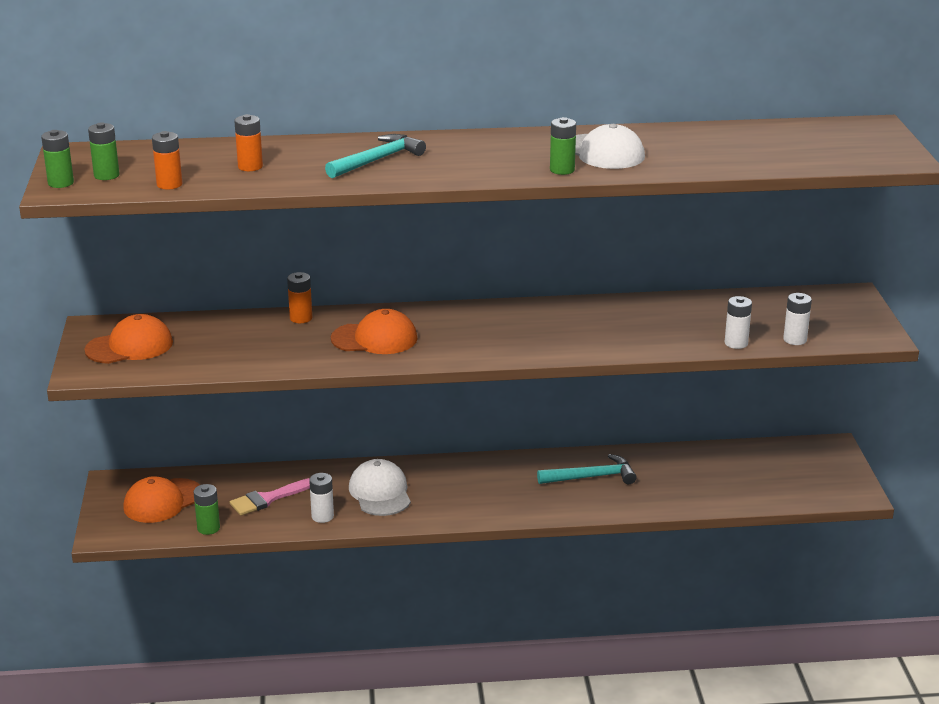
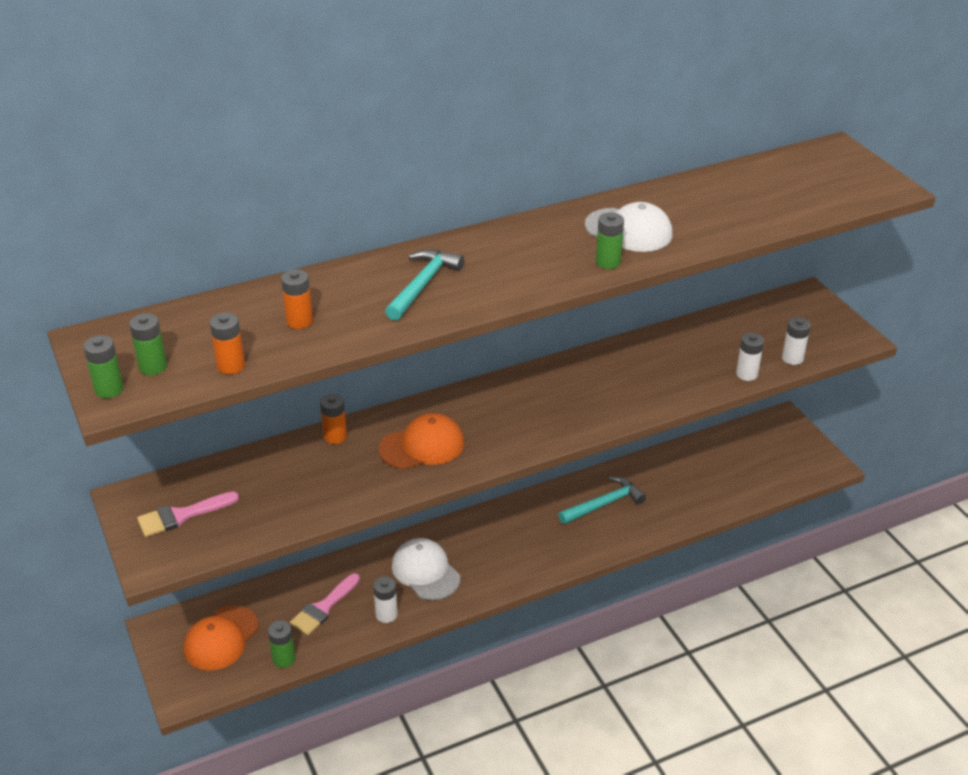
camera: 20 degrees left, 10 degrees up
(130, 346) = (181, 515): orange cap -> pink brush

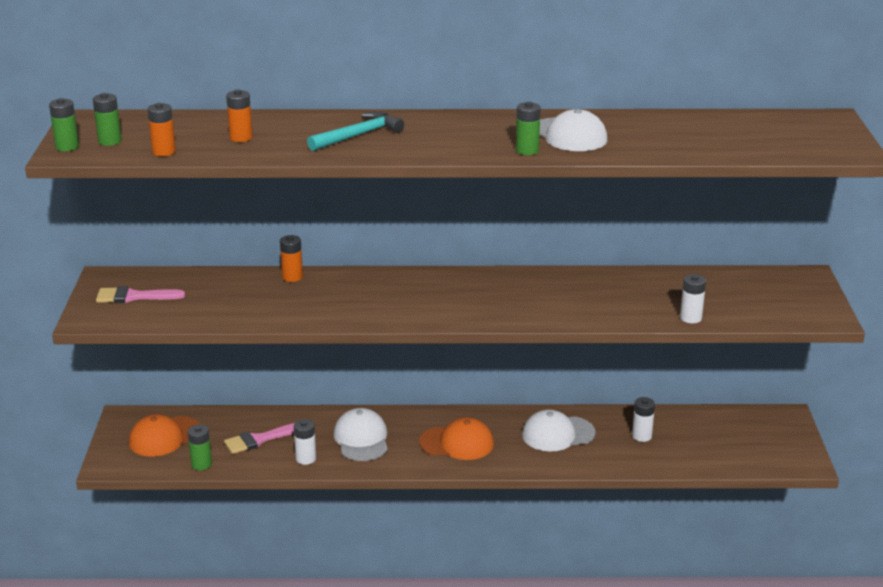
camera: 25 degrees right, 10 degrees down
(422, 446) = (356, 299): orange cap -> orange cap (457, 443)
(604, 504) = (557, 434): turquoise hammer -> white cap
(792, 358) = (747, 317): white battery -> white battery (641, 436)

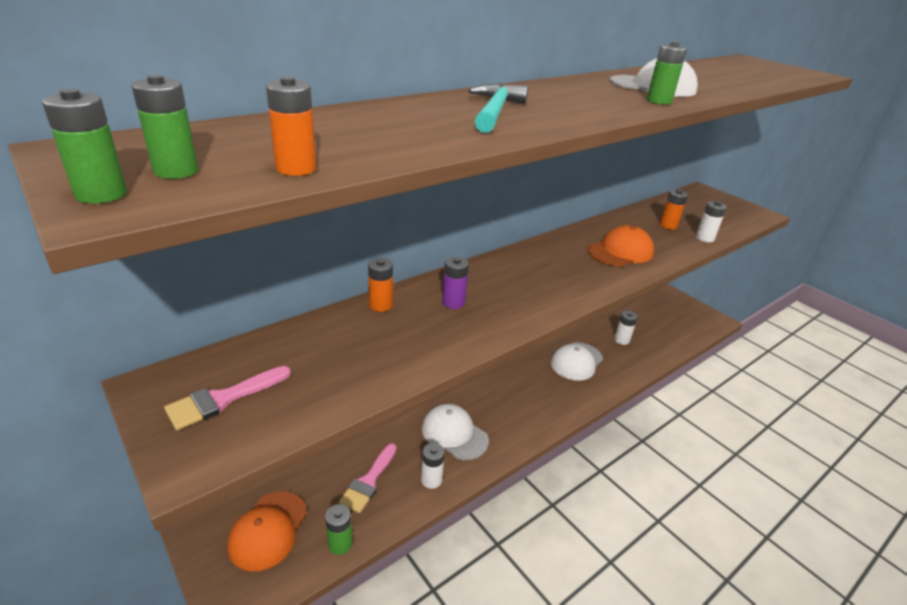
camera: 40 degrees left, 5 degrees up
(241, 137) = (372, 134): orange battery -> orange battery (668, 225)
(347, 292) = (453, 302): none -> purple battery
(457, 443) = (526, 401): orange cap -> orange cap (620, 252)

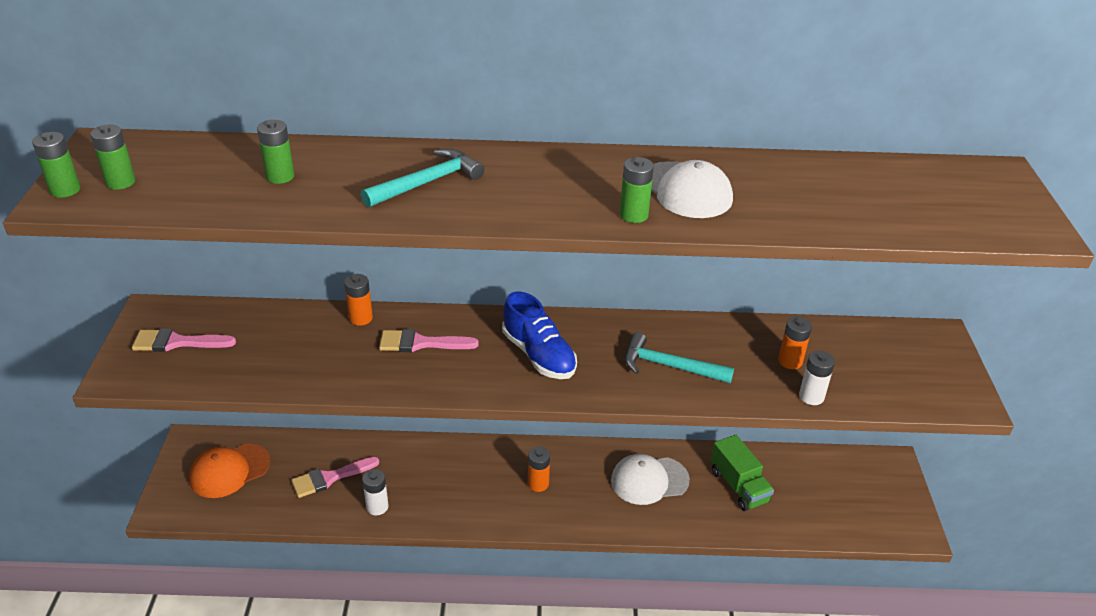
camera: 40 degrees right, 5 degrees up
(296, 168) = (183, 202): orange battery -> orange battery (538, 483)
(340, 544) = (264, 511): green battery -> green battery (280, 176)
(453, 302) = (421, 343): purple battery -> pink brush
(454, 434) = (439, 480): white cap -> none
(542, 276) = (539, 355): none -> blue shoe
(620, 252) = (669, 366): orange cap -> turquoise hammer
(622, 340) = (738, 486): white battery -> green truck

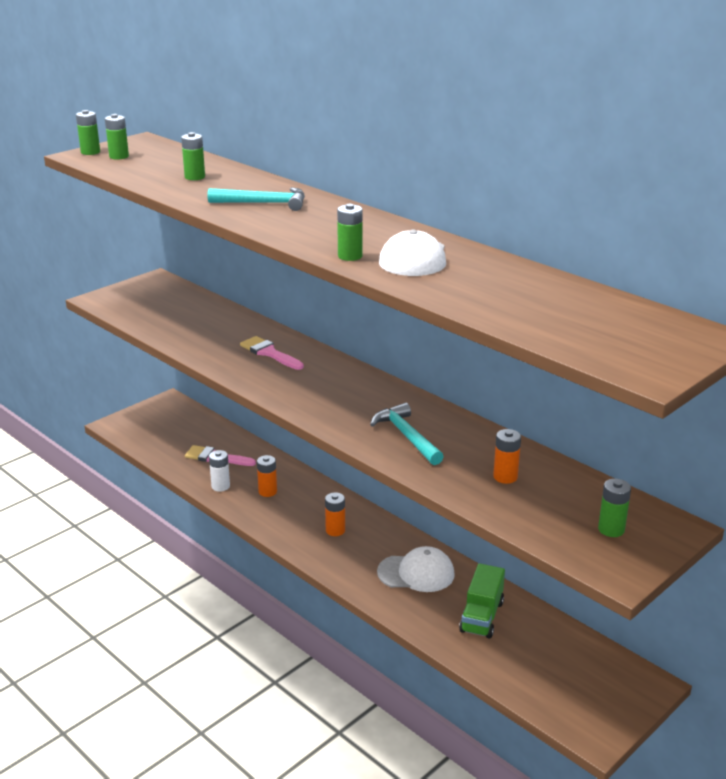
camera: 45 degrees right, 10 degrees down
(177, 342) = (146, 297): pink brush -> none
(229, 471) = (169, 425): orange cap -> none
(361, 318) = (256, 327): orange battery -> orange battery (267, 491)
(539, 355) = (329, 390): blue shoe -> none
(649, 480) = (416, 573): white cap -> white cap turned 150 degrees clockwise
(811, 396) = (483, 502): white battery -> none
(913, 364) = (611, 529): none -> green battery

